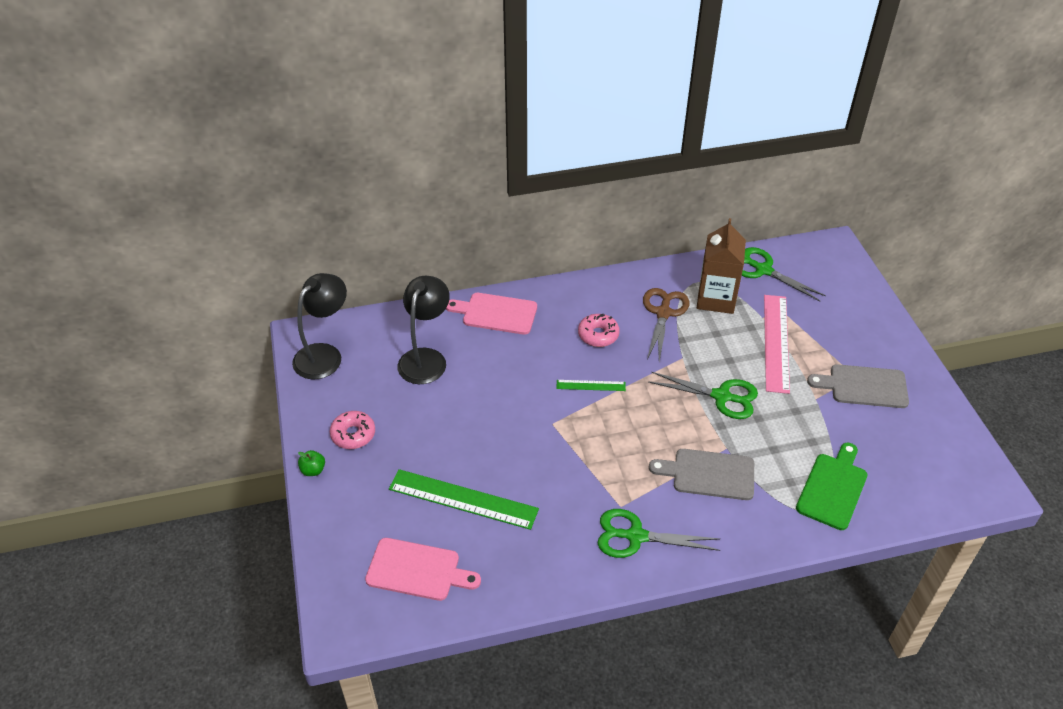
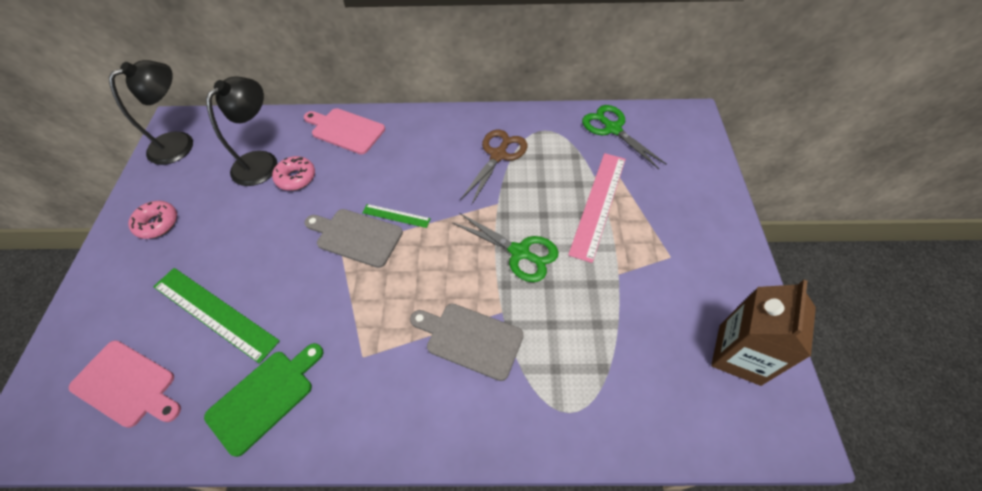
camera: 15 degrees right, 10 degrees up
(313, 470) = (102, 252): green apple -> none
(598, 335) = (427, 166): pink donut -> pink donut (296, 178)
(635, 536) = (361, 398): green scissors -> none
(716, 299) = (555, 149): brown carton -> brown carton (739, 354)
(832, 488) = (600, 387): green cutting board -> green cutting board (264, 397)
(864, 386) = (676, 270): grey cutting board -> grey cutting board (356, 237)

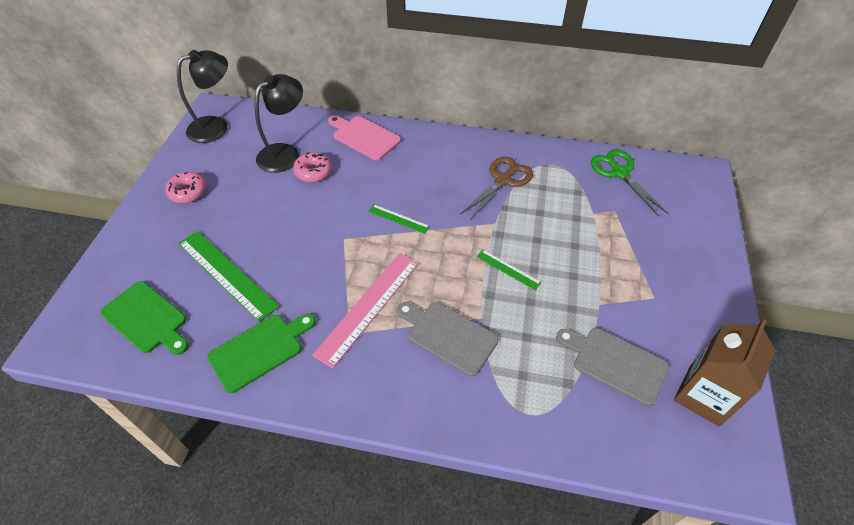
camera: 10 degrees right, 5 degrees down
(127, 384) = (147, 318): pink cutting board -> green cutting board
(356, 237) = (359, 231): grey cutting board -> grey cutting board (615, 363)
(519, 252) = (508, 269): green scissors -> green ruler
(598, 204) = (592, 239): pink ruler -> pink ruler (368, 307)

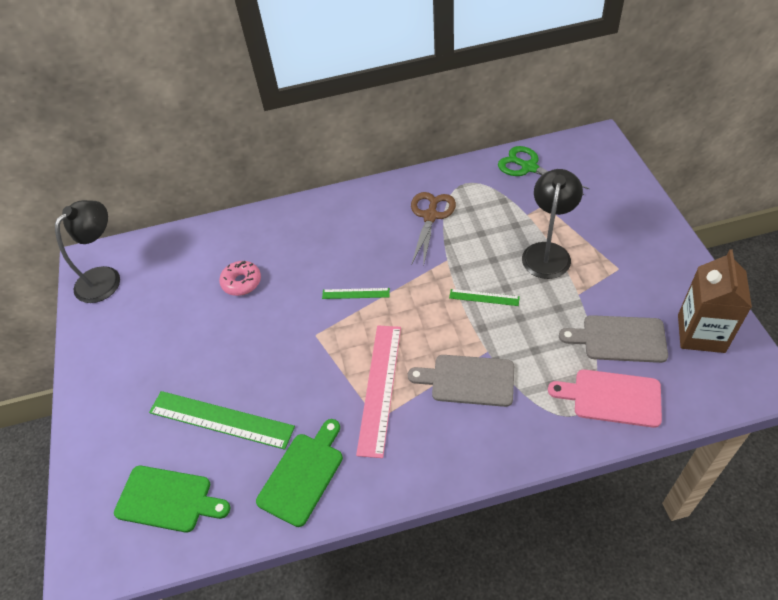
camera: 20 degrees left, 0 degrees up
(188, 192) = (122, 357): pink donut -> none
(285, 153) = (200, 275): black lamp -> black lamp (547, 252)
(364, 137) = (270, 227): pink cutting board -> pink cutting board (612, 398)

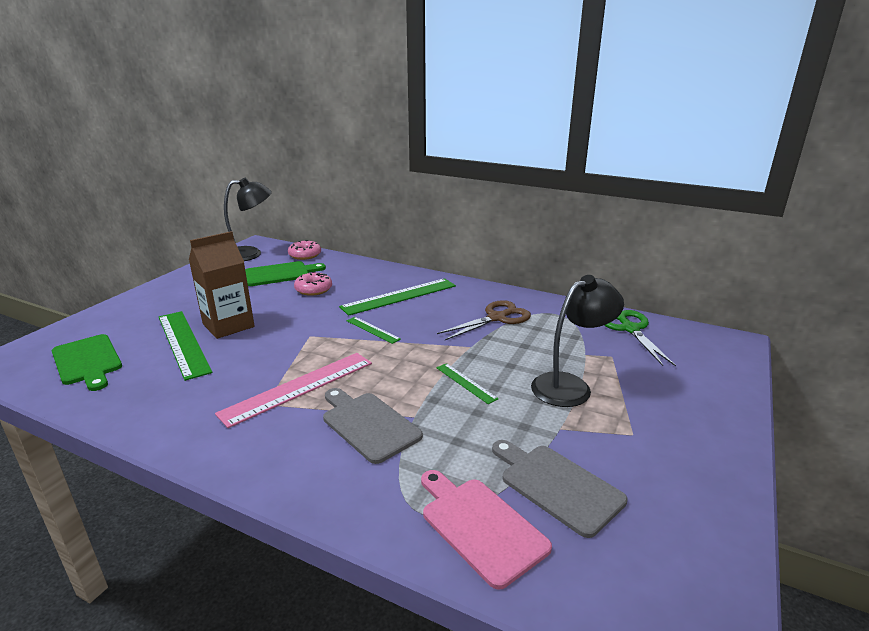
camera: 35 degrees right, 25 degrees down
(165, 244) = (305, 255): none -> pink donut
(303, 474) = (168, 401): green cutting board -> green cutting board (280, 274)
(327, 241) = (399, 296): none -> green ruler
(701, 333) = (669, 543): brown carton -> brown carton (228, 325)

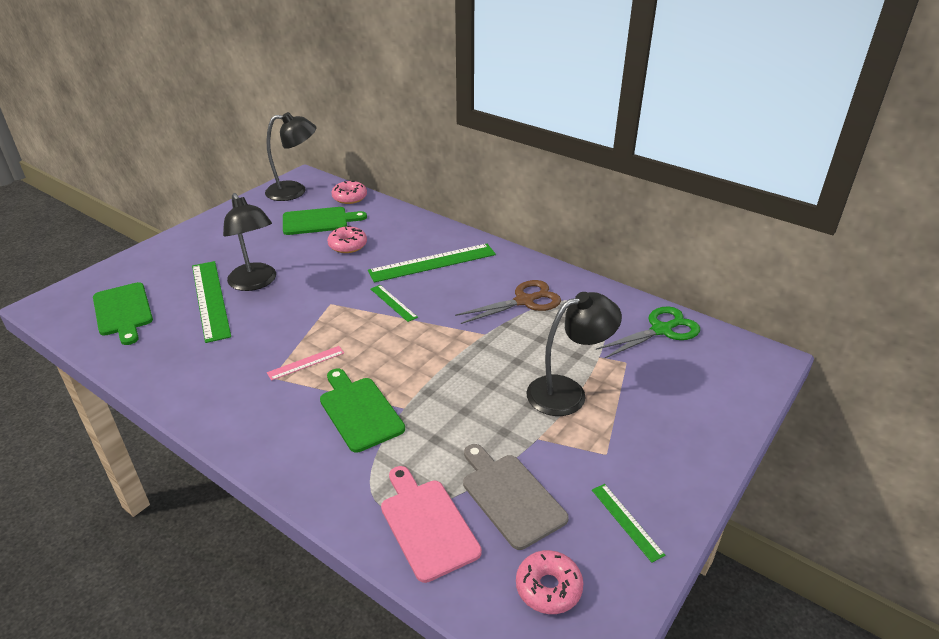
camera: 10 degrees right, 10 degrees up
(228, 325) = (255, 283): brown carton -> black lamp
(298, 387) = (306, 363): pink ruler -> pink ruler, size x0.50
(368, 424) = (359, 411): grey cutting board -> green cutting board
(466, 383) = (465, 376): green ruler -> green ruler (626, 521)
(630, 329) = (661, 330): green scissors -> green scissors turned 60 degrees clockwise
(639, 573) = (548, 588): none -> pink donut

